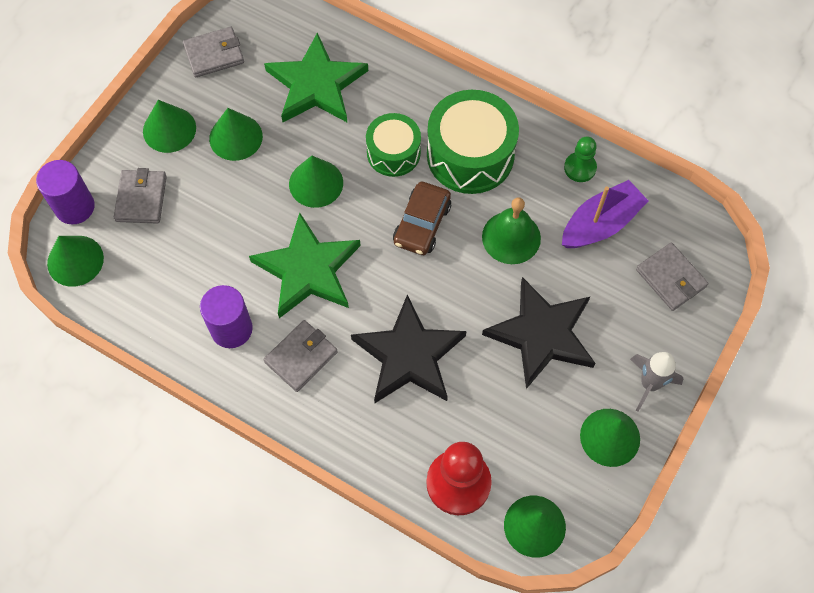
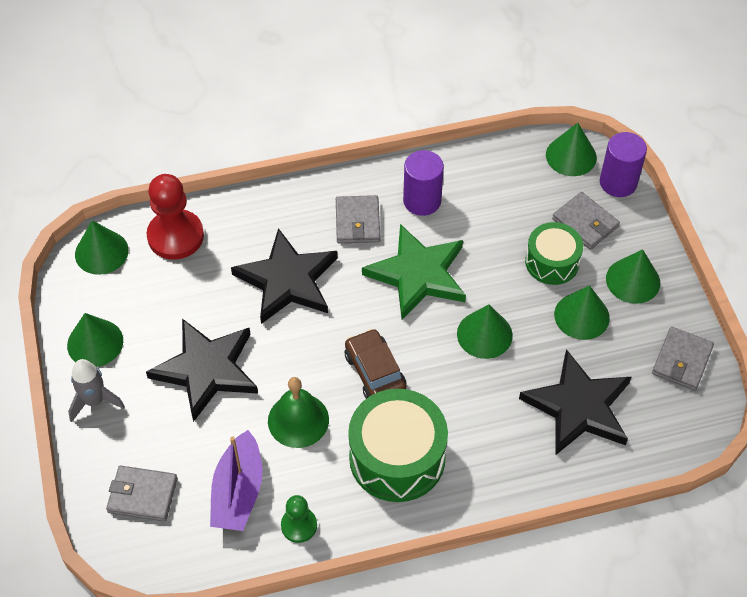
camera: 135 degrees right, 10 degrees down
(316, 84) = (578, 407): green star -> black star
(393, 153) = (456, 406): green drum -> green drum (552, 262)

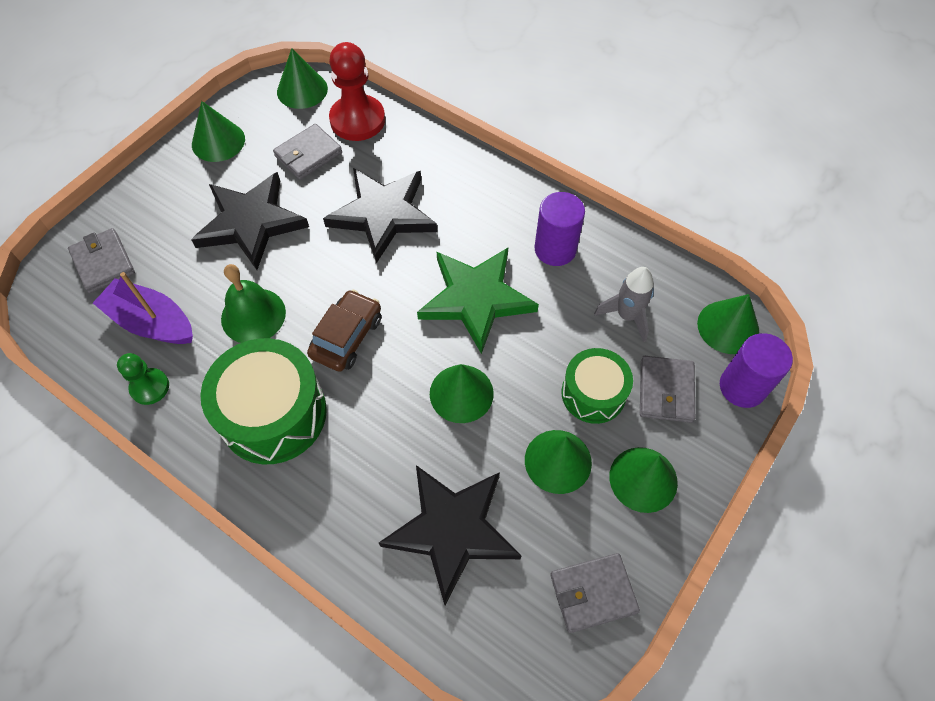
camera: 50 degrees right, 5 degrees up
(95, 401) = (166, 177): grey rocket -> grey rocket (627, 316)
(238, 492) = (152, 322): purple boat -> purple boat turned 60 degrees clockwise
(357, 222) = (487, 220): grey wallet -> grey wallet (308, 154)

